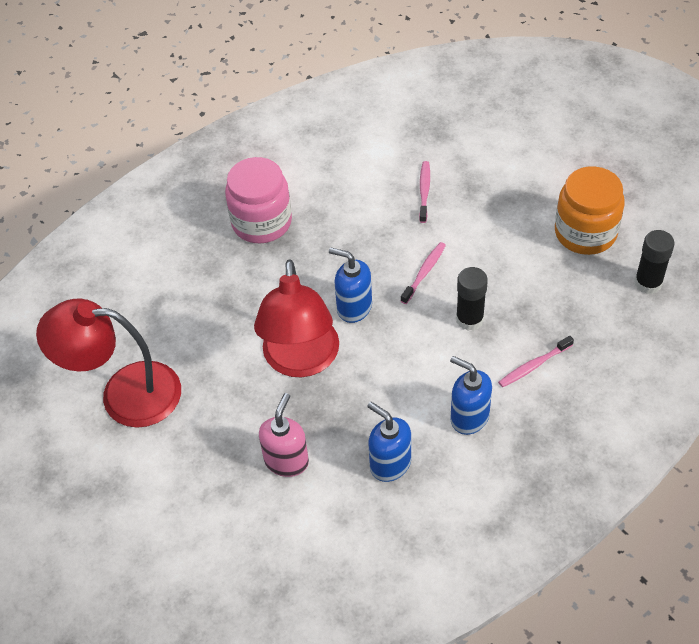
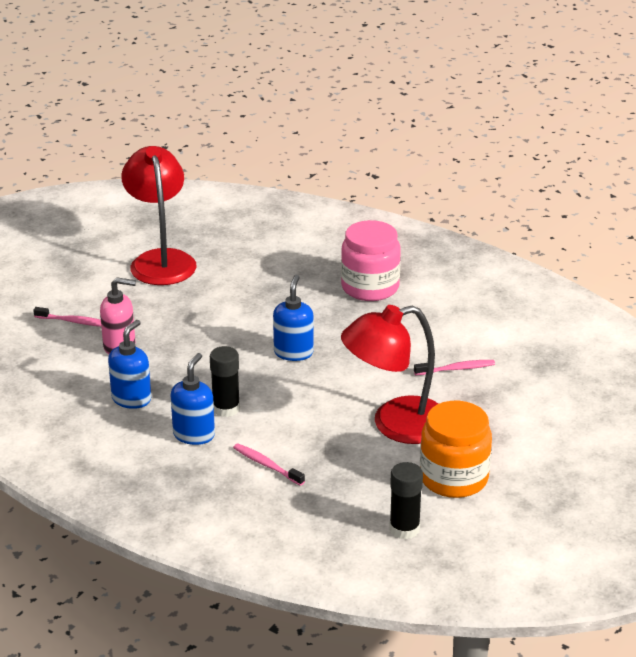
camera: 70 degrees right, 20 degrees down
(301, 361) = (224, 335): red lamp -> red lamp (396, 424)
(424, 272) = (352, 384): pink toothbrush -> pink toothbrush (74, 322)
(469, 319) = (307, 419): black glue stick -> black glue stick (226, 408)

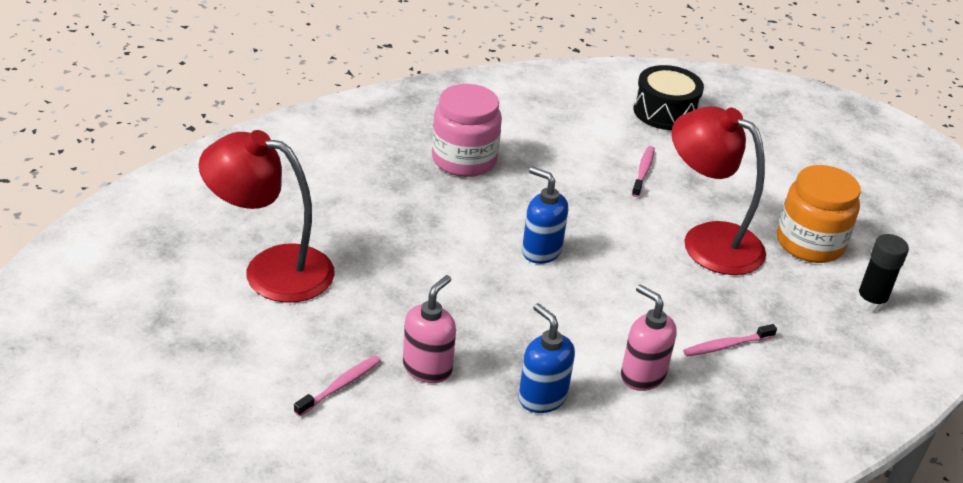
camera: 65 degrees left, 5 degrees up
(194, 435) = (642, 375): blue soap dispenser -> pink soap dispenser
(226, 408) = (609, 335): black glue stick -> none
(396, 424) = (708, 240): red lamp -> red lamp turned 120 degrees clockwise
(564, 356) = (665, 112): none -> black drum

